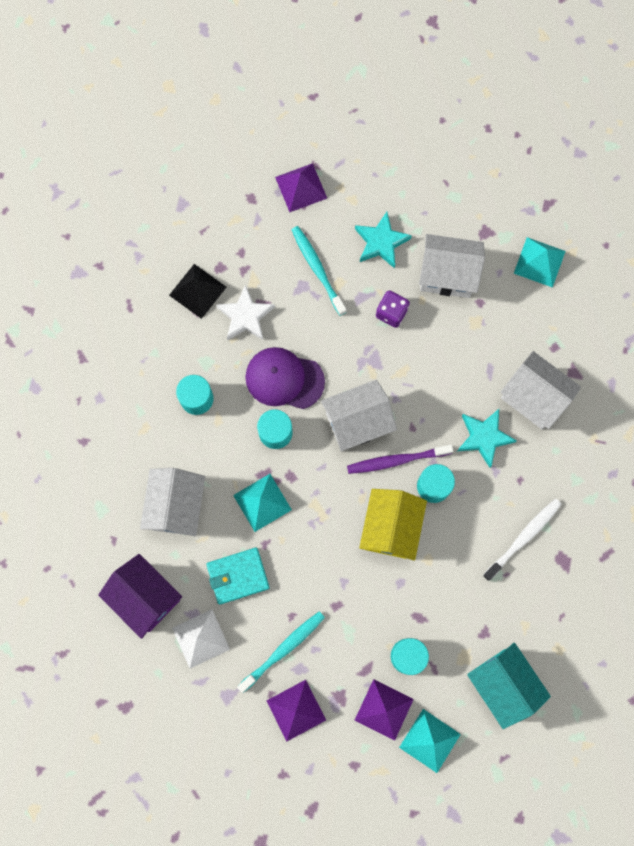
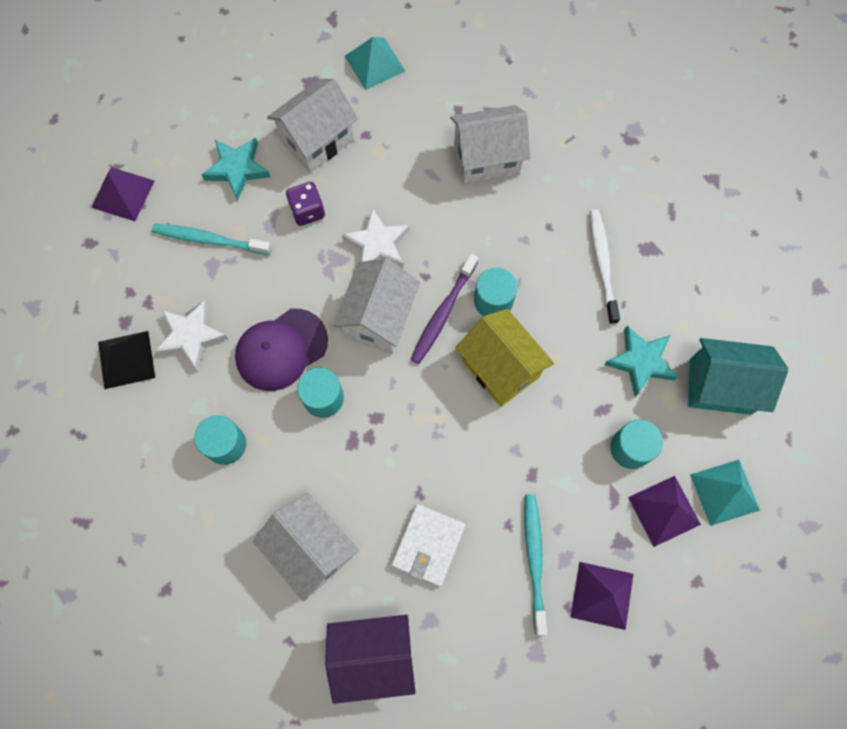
camera: 50 degrees left, 5 degrees down
(201, 638) = (459, 632): white pyramid -> none
(238, 576) = (428, 545): turquoise wallet -> white wallet
(262, 502) = (378, 464): turquoise pyramid -> none
(407, 378) = (377, 245): none -> white star
(484, 437) = (486, 225): turquoise star -> turquoise star (640, 361)

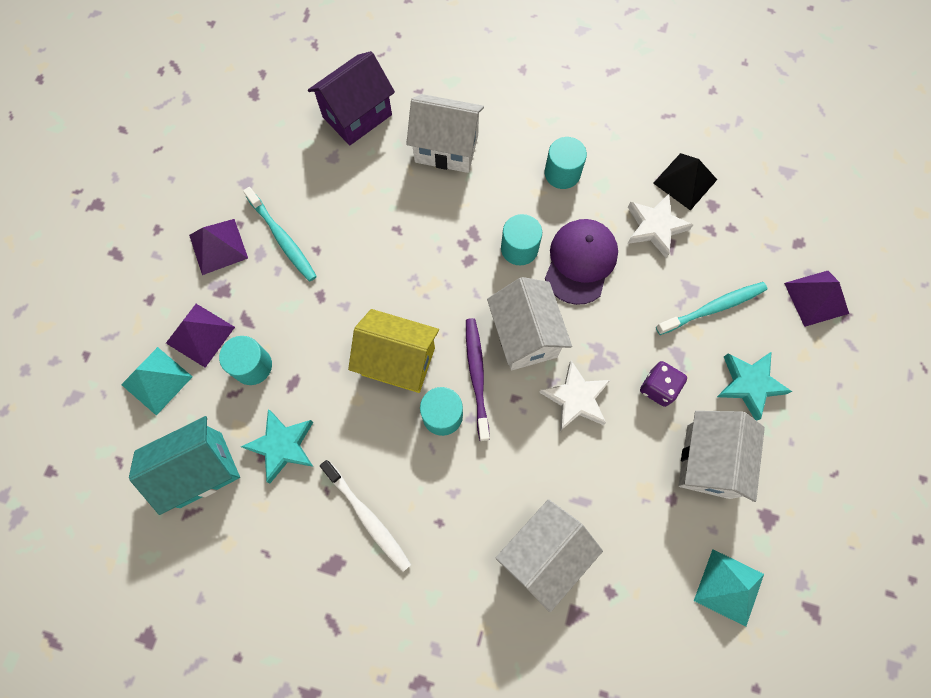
camera: 145 degrees right, 0 degrees up
(428, 545) = (366, 200): white wallet -> none

